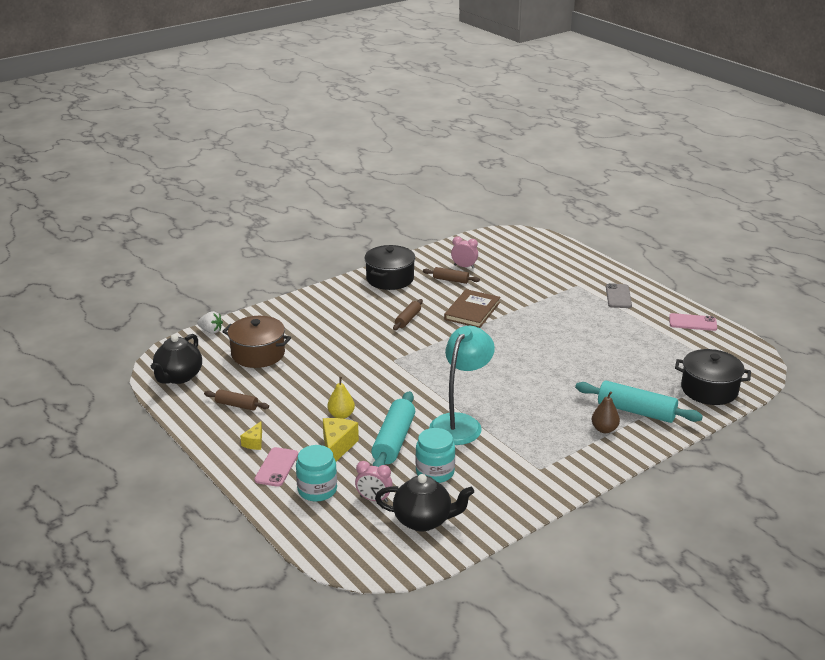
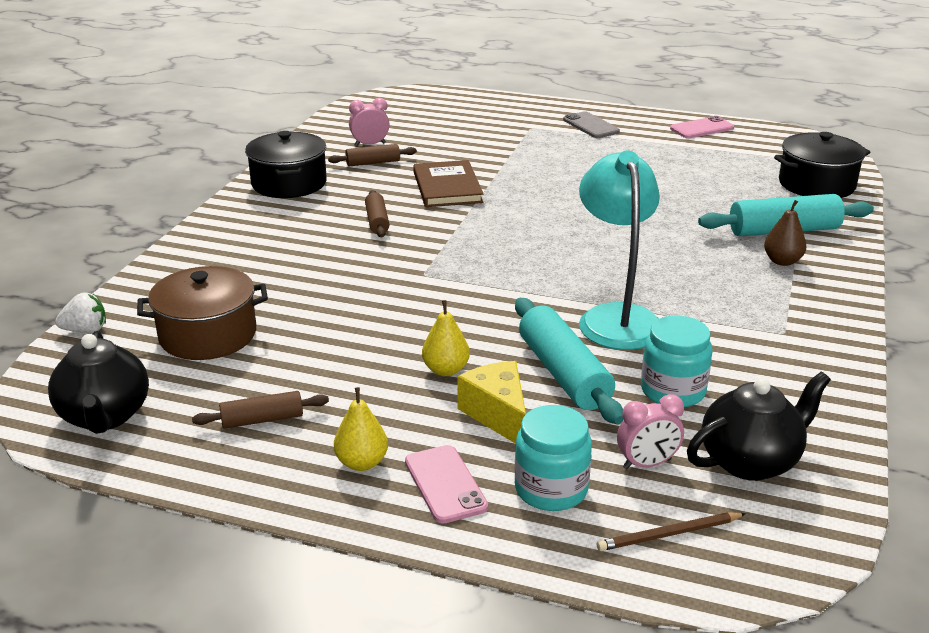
camera: 35 degrees left, 0 degrees up
(254, 442) = (362, 463): yellow cheese -> yellow pear
(341, 532) = (669, 534): none -> brown pencil

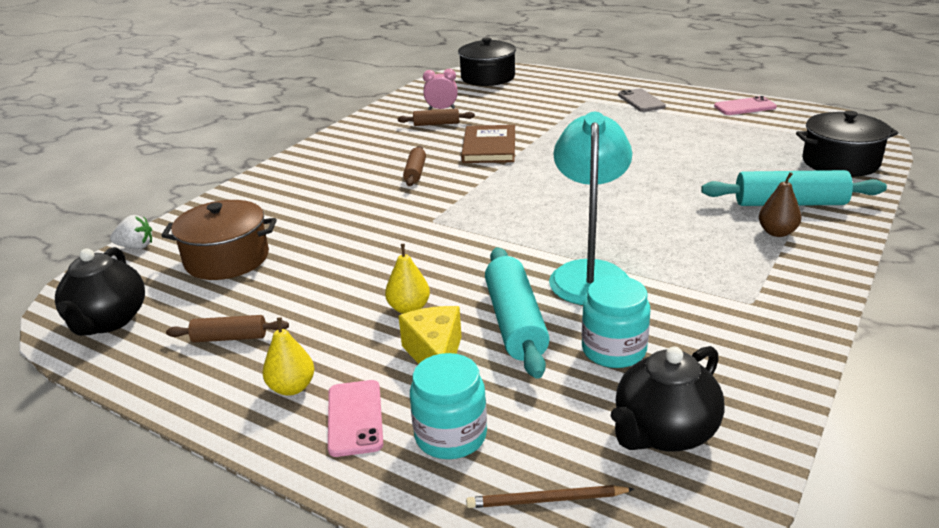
camera: 15 degrees right, 0 degrees up
(289, 183) = (359, 137): black pot -> black pot (488, 77)
(647, 464) = (556, 422): pink clock -> none
(750, 461) = (664, 432): black teapot -> black teapot turned 150 degrees clockwise

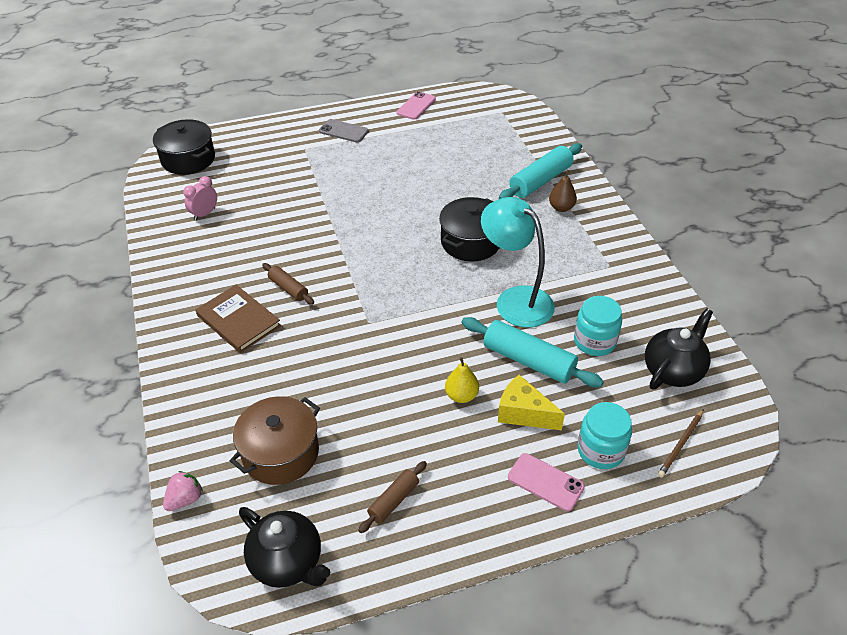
camera: 50 degrees left, 15 degrees up
(136, 247) = (185, 499): white strawberry -> pink strawberry
(292, 387) = (486, 496): yellow pear -> none
(436, 124) = (226, 232): brown rolling pin -> none
(489, 147) = (304, 233): brown book -> brown book (238, 320)
(664, 432) = (673, 371): black teapot -> black teapot turned 135 degrees counterclockwise
(840, 162) = (524, 132): black pot -> black pot (471, 242)

